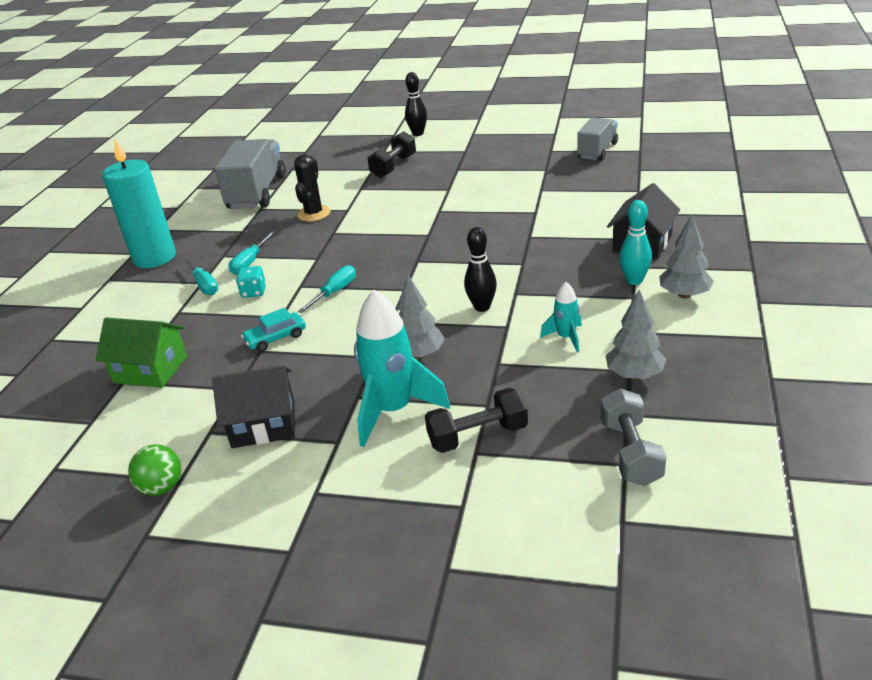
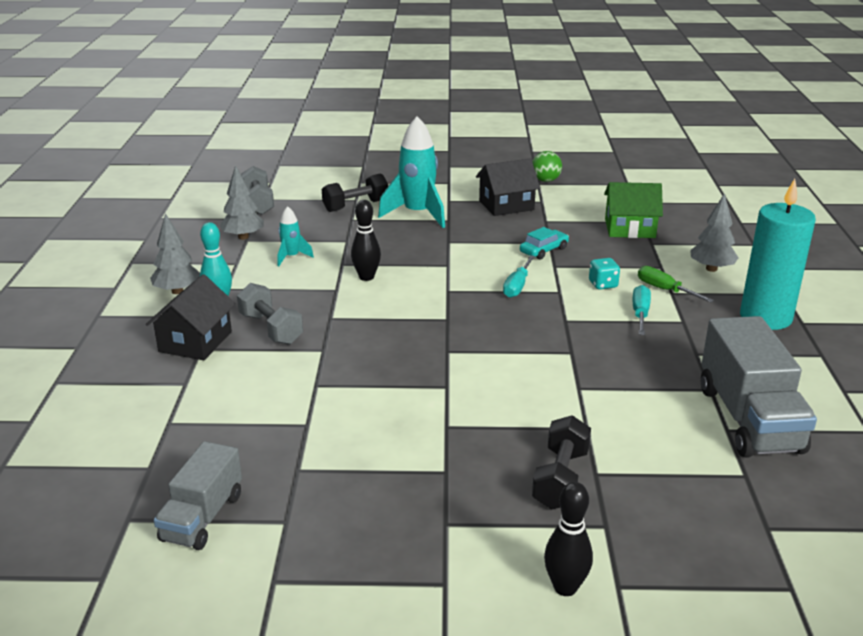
camera: 165 degrees right, 5 degrees down
(204, 285) = (664, 290): turquoise screwdriver -> green screwdriver
(314, 214) = (621, 380): black cactus -> none
(419, 355) = (412, 243): grey tree -> grey tree (711, 269)
(576, 254) = (271, 329): none -> grey dumbbell

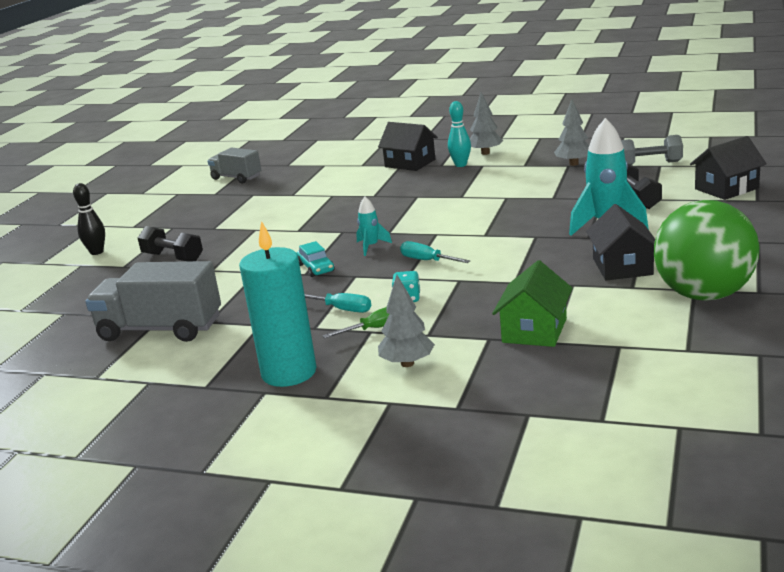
camera: 110 degrees right, 5 degrees down
(271, 329) = (413, 180): grey dumbbell -> none
(291, 257) = (527, 180): turquoise rocket -> turquoise rocket (371, 246)
(335, 174) = (726, 188): none -> black house
(366, 277) = (477, 205): black bowling pin -> none
(544, 250) = (496, 277): turquoise car -> turquoise car (316, 268)
(545, 180) = (704, 295): green ball -> green ball, size x2.34

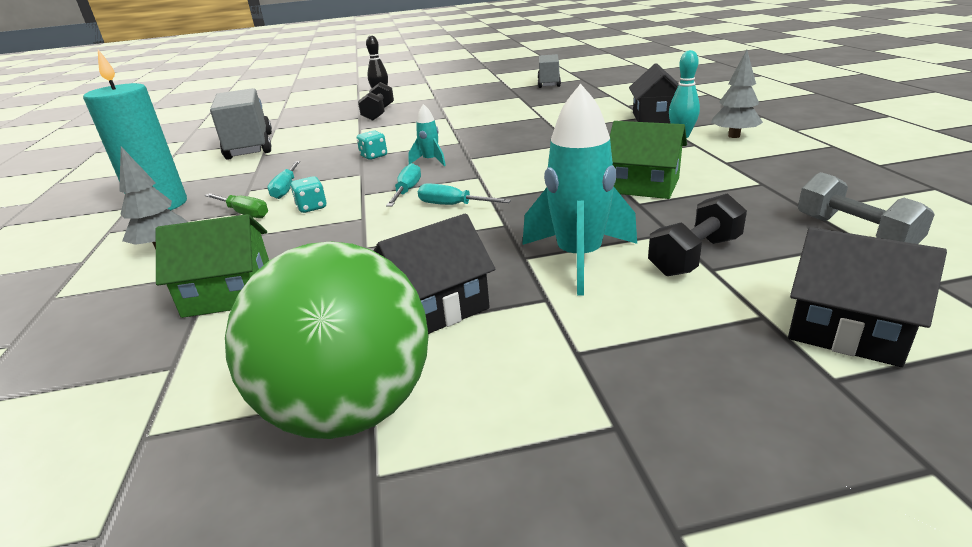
camera: 60 degrees right, 5 degrees up
(316, 268) = (374, 156): turquoise car -> turquoise dice
(479, 248) = (452, 205): none -> turquoise screwdriver
(529, 191) = (643, 185): none -> green house
(573, 164) = (772, 185): grey tree -> none

